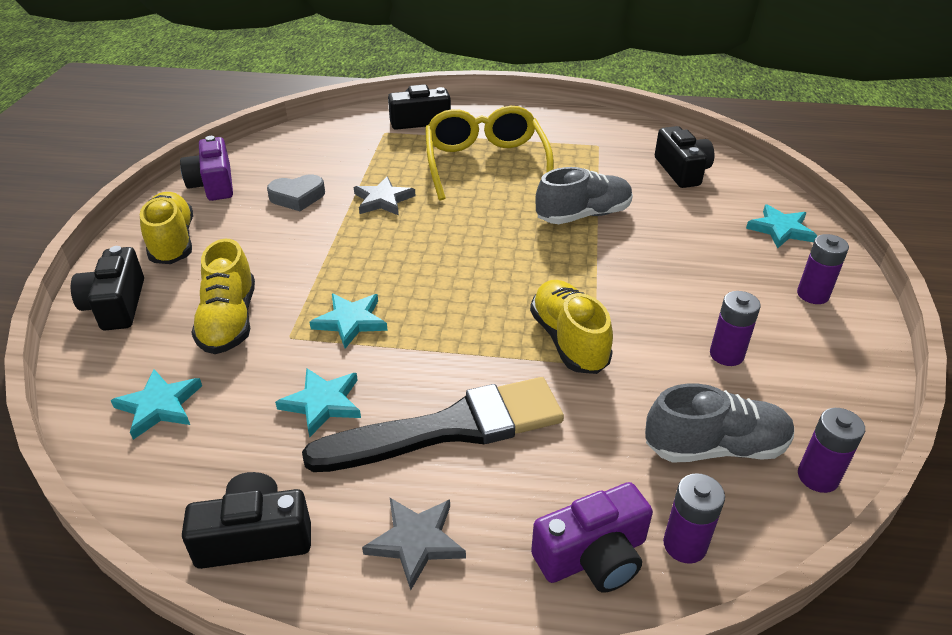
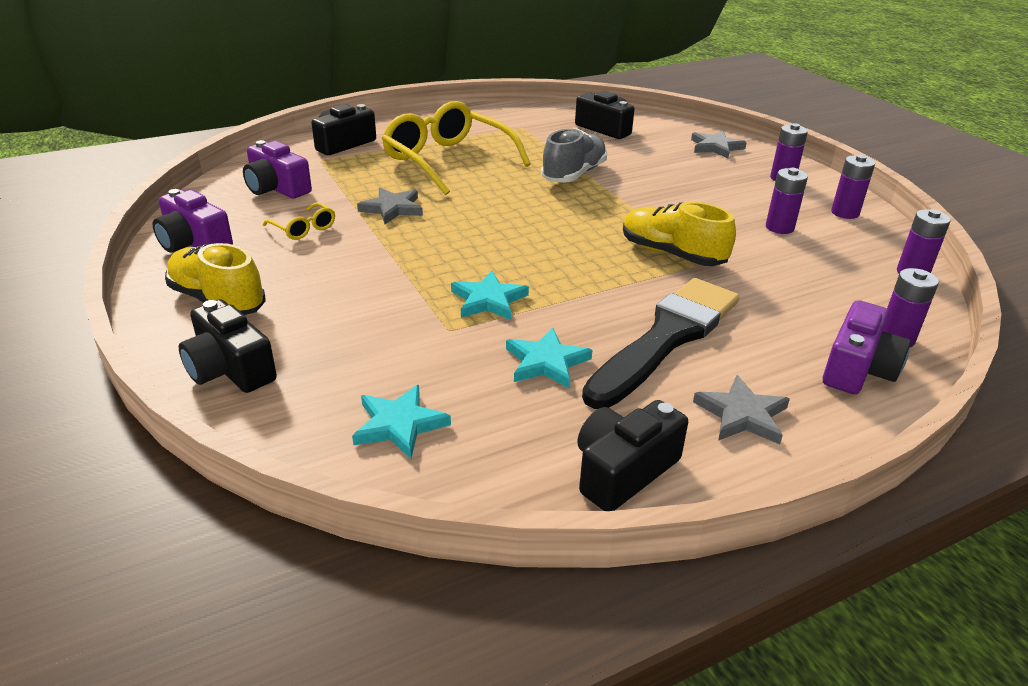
camera: 35 degrees left, 5 degrees down
(229, 321) = (374, 339): yellow shoe -> none
(297, 197) = (304, 228): grey heart -> yellow glasses
(322, 151) = (277, 188): none -> purple camera
(715, 447) = (841, 280): grey shoe -> none
(780, 229) = (715, 147): turquoise star -> grey star
(834, 366) = (845, 213): none -> purple battery

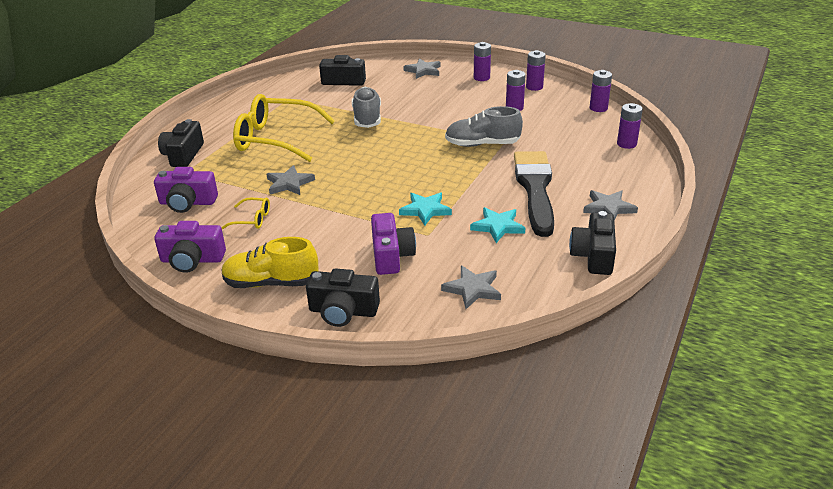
camera: 35 degrees left, 0 degrees up
(399, 424) = (472, 289): turquoise star -> grey star
(672, 254) = (482, 144): yellow shoe -> grey shoe
(857, 369) = (627, 165): purple camera -> purple camera (391, 256)

